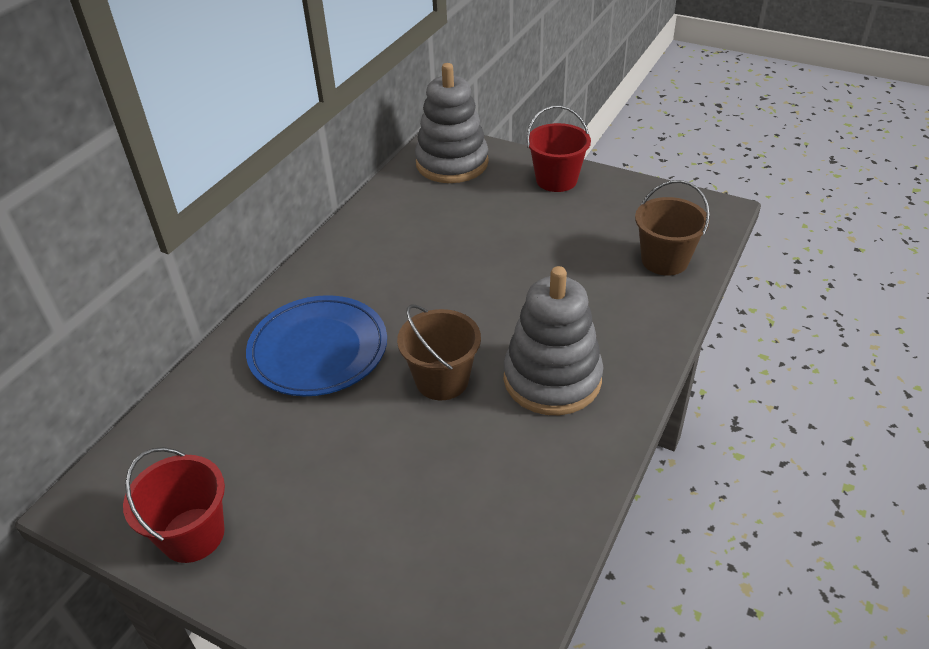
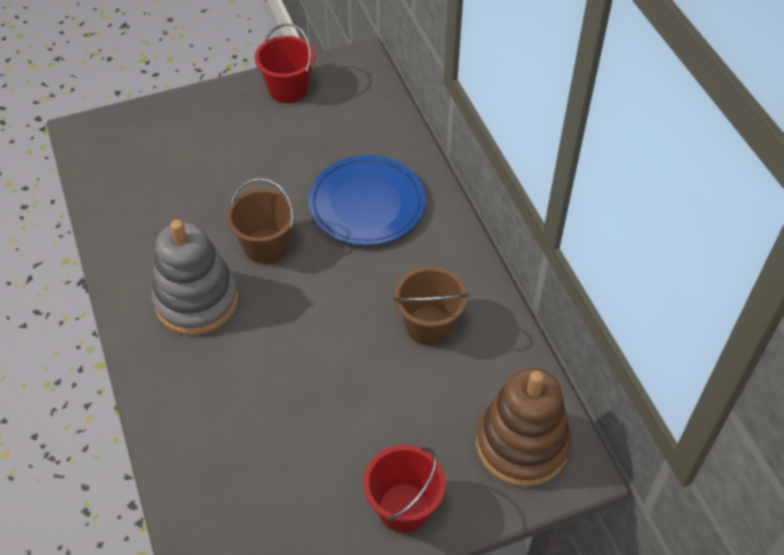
camera: 130 degrees right, 10 degrees up
(452, 163) = (522, 444): grey stacking toy -> brown stacking toy
(664, 260) = (210, 480): brown bucket -> brown bucket (429, 326)

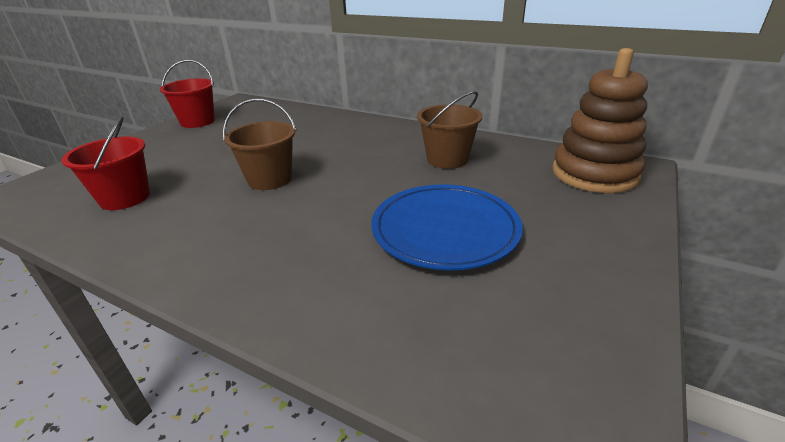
camera: 40 degrees left, 20 degrees down
(196, 300) = (241, 230): grey stacking toy -> none
(367, 204) = (323, 137): blue plate -> blue plate (445, 230)
(403, 507) = (600, 242): red bucket -> red bucket (125, 198)

